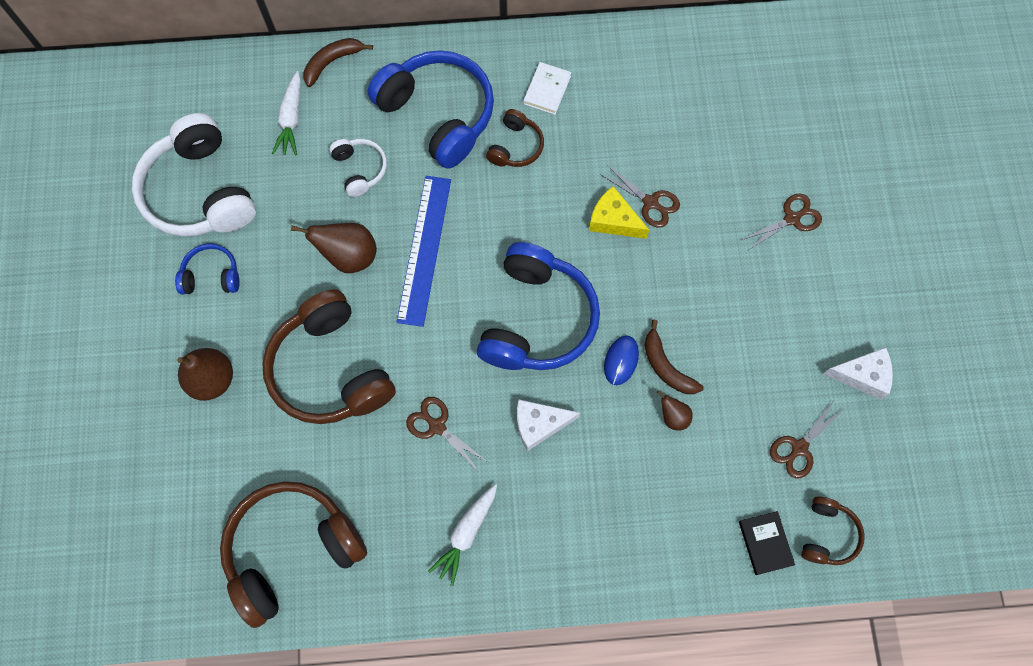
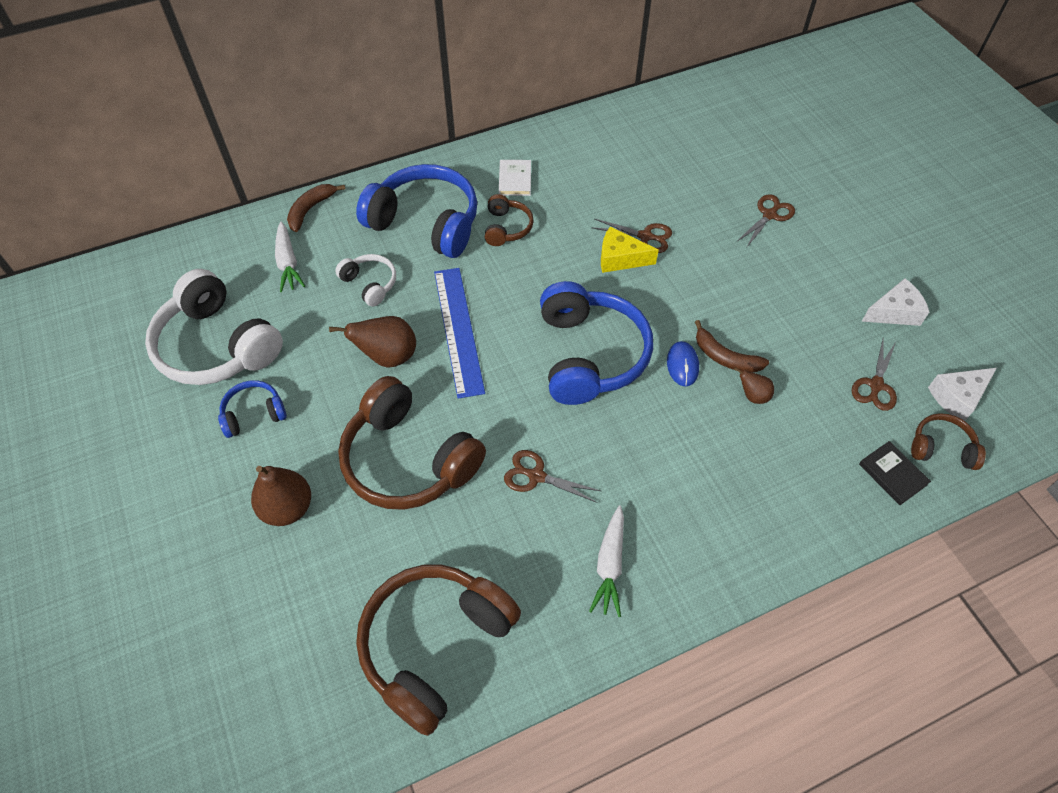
camera: 20 degrees left, 15 degrees down
(539, 424) = (634, 442): white cheese -> white cheese (957, 397)
(827, 534) = (941, 448): brown headphones -> brown headphones turned 75 degrees counterclockwise

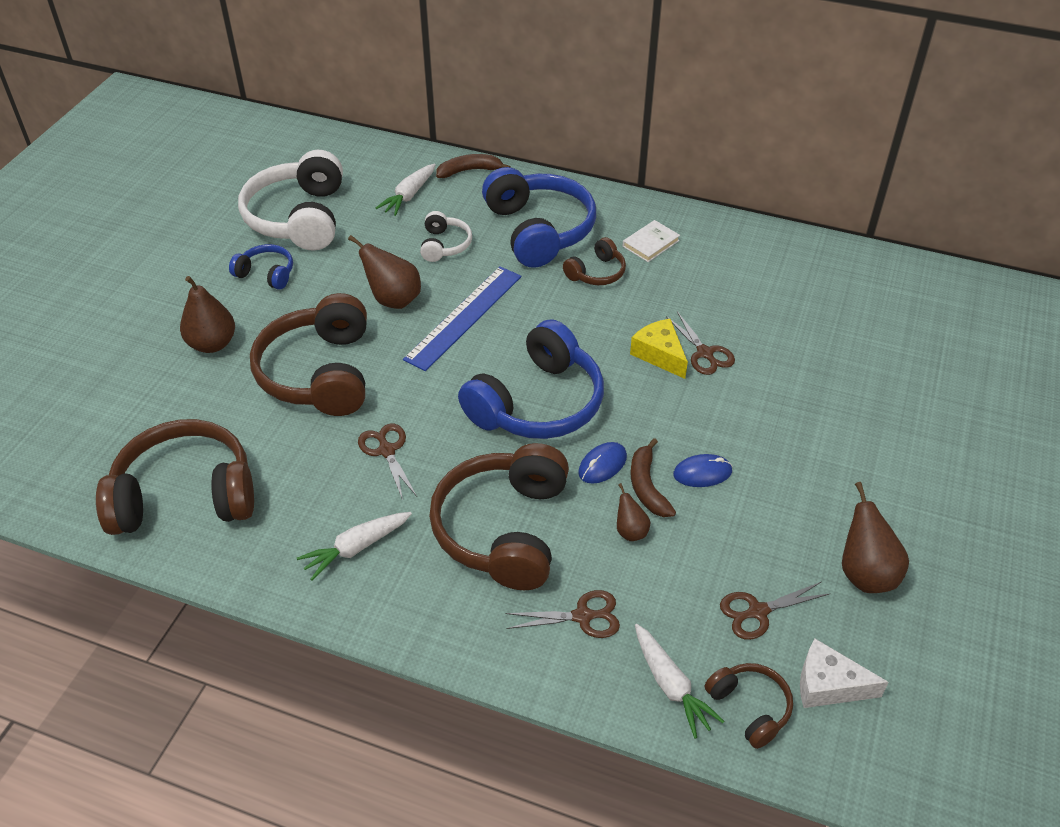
camera: 45 degrees right, 10 degrees down
(682, 462) = (504, 529): none -> brown headphones
(743, 321) = (702, 473): none -> blue mouse
(769, 215) = (849, 413): brown scissors -> brown scissors (583, 616)
(892, 474) = (671, 686): black book -> white carrot
(894, 312) = (865, 573): white cheese -> brown pear

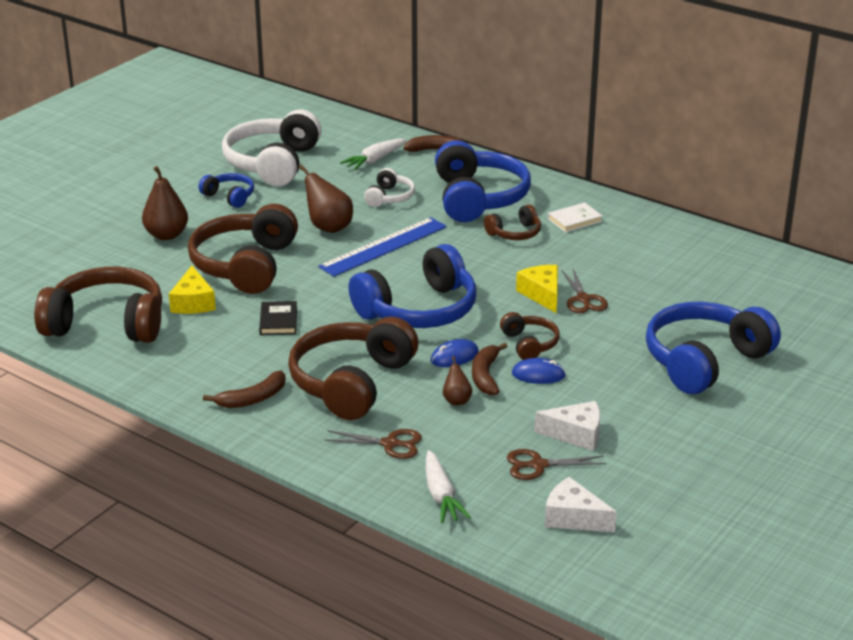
camera: 15 degrees right, 15 degrees down
(278, 441) = (193, 302): none -> yellow cheese
(356, 548) = (226, 375): white carrot -> none
(386, 450) = (278, 321): brown scissors -> black book
(399, 579) = (252, 399): none -> brown banana
(750, 707) = (499, 519): brown headphones -> brown headphones (529, 344)
(778, 554) = (576, 434): none -> white cheese
(864, 417) = (704, 361): none -> blue headphones
(865, 573) = (645, 458): brown pear -> none

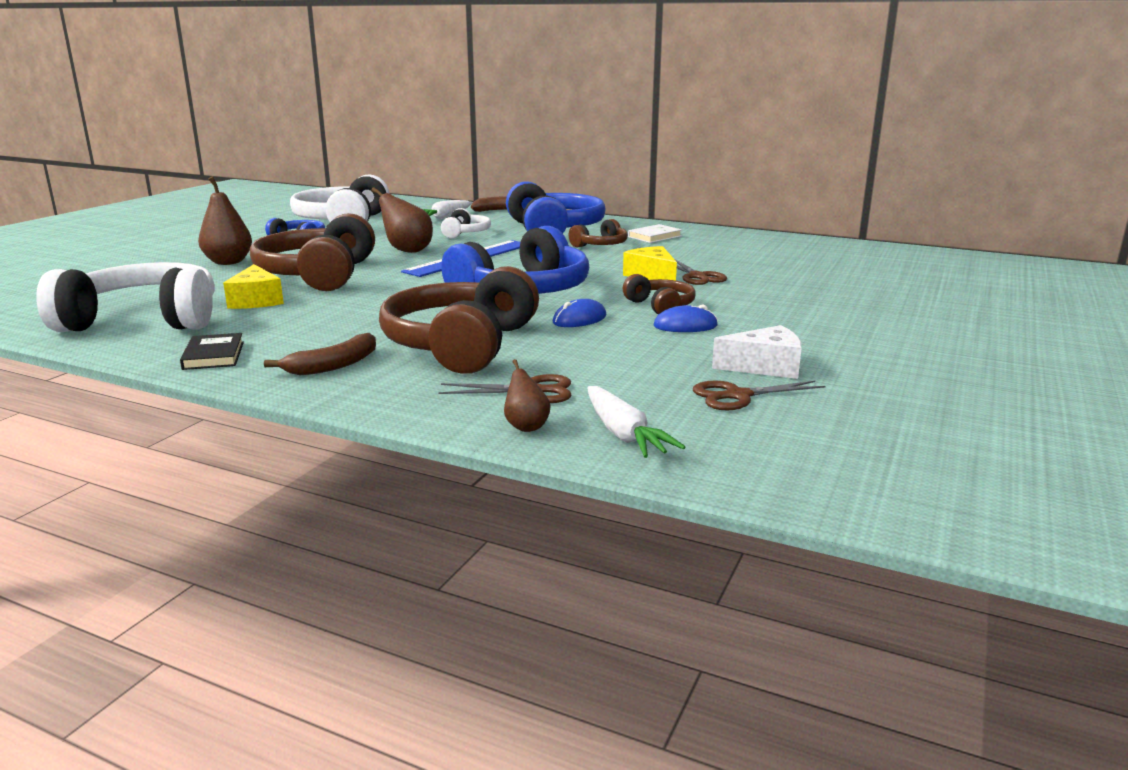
camera: 10 degrees left, 10 degrees down
(107, 323) = (143, 320): brown headphones -> white headphones
(278, 321) = (361, 307): black book -> black book (214, 355)
(456, 400) = (599, 350): brown pear -> brown pear (526, 426)
(485, 375) = (624, 330): brown banana -> none
(573, 517) = (824, 441): white cheese -> none
(704, 361) = (861, 306): blue headphones -> none

